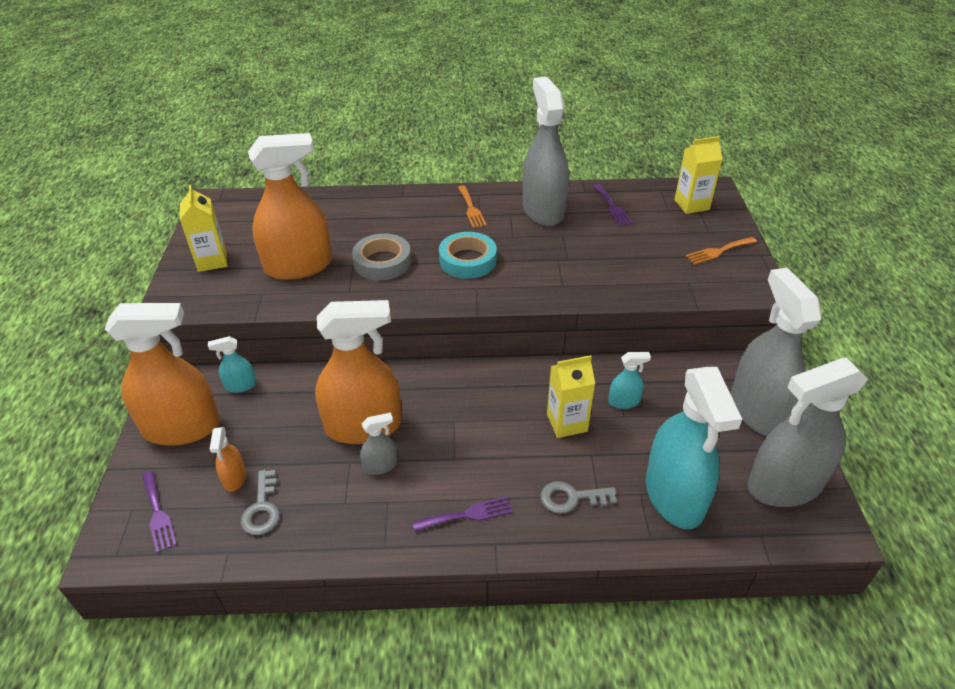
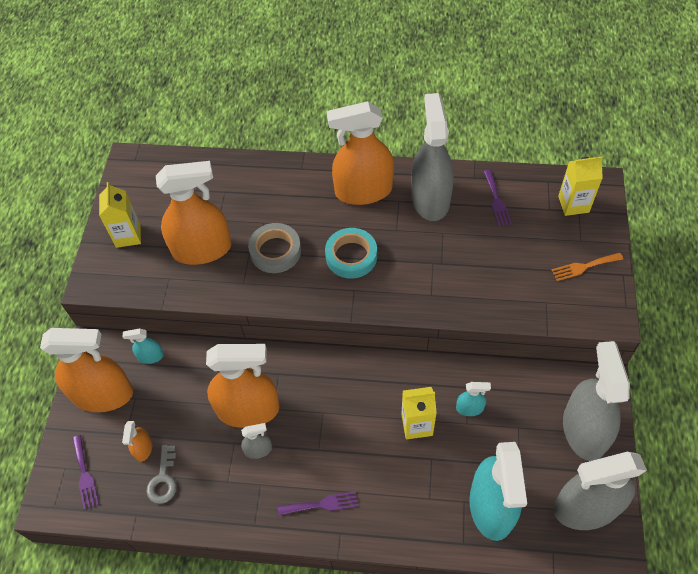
camera: 10 degrees right, 15 degrees up
(471, 209) = (363, 191): orange fork -> orange spray bottle
(571, 498) = (407, 499): grey key -> none

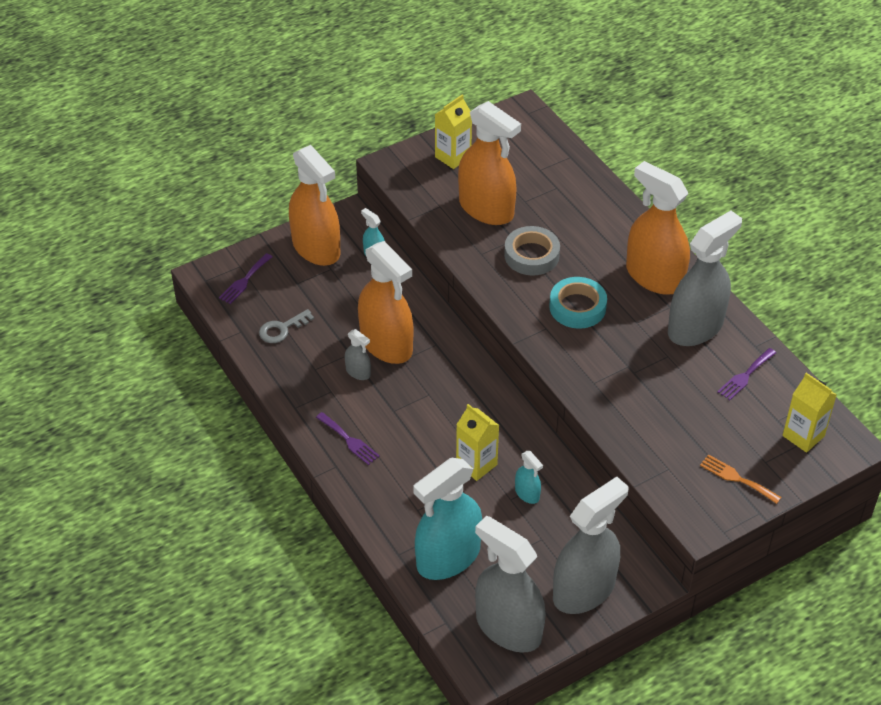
camera: 50 degrees right, 10 degrees down
(143, 448) = (295, 301): orange spray bottle -> none

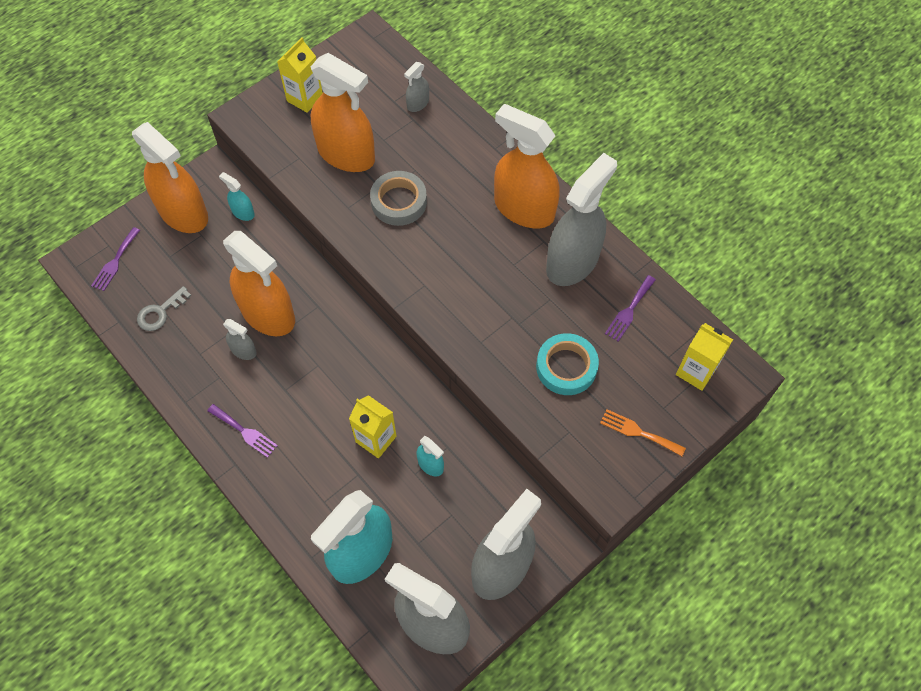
camera: 10 degrees left, 15 degrees up
(563, 174) = (418, 103): none -> grey spray bottle
(577, 307) = (453, 256): turquoise tape -> turquoise tape (566, 367)

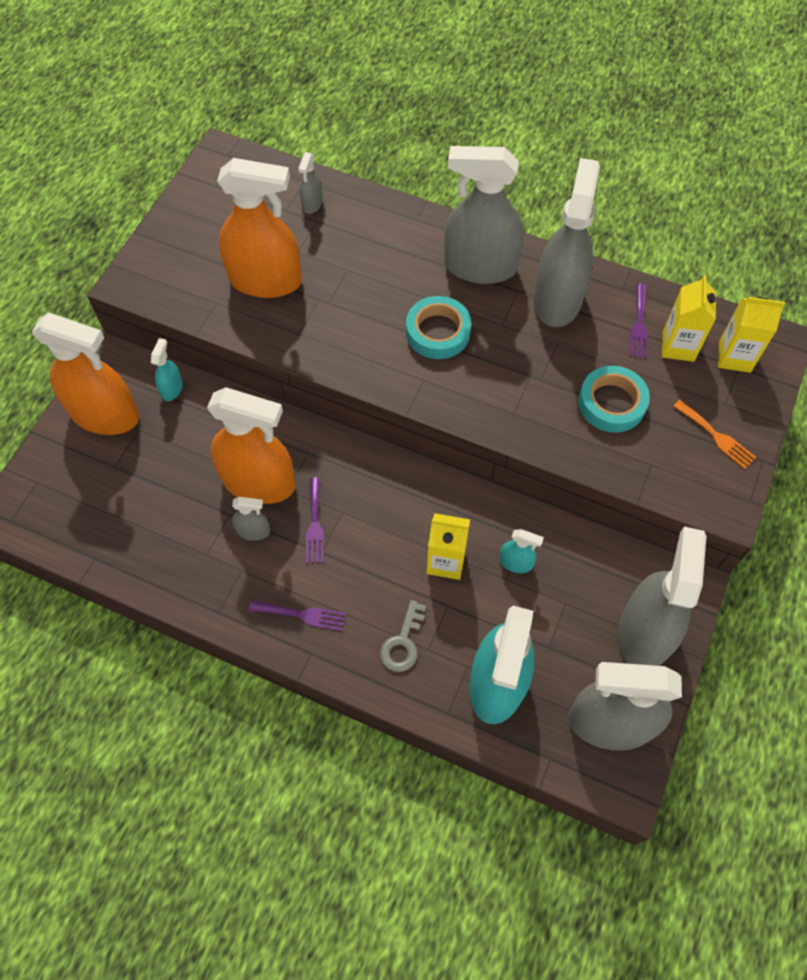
camera: 25 degrees left, 0 degrees up
(115, 262) = (54, 496): purple fork -> purple fork (314, 524)
(160, 312) = (137, 529): grey key -> grey key (403, 642)
(243, 212) = (172, 388): turquoise spray bottle -> turquoise spray bottle turned 90 degrees clockwise
(305, 98) = (188, 240): yellow carton -> yellow carton (678, 346)
(399, 202) = (349, 307): grey tape -> none
(458, 250) = (438, 332): none -> turquoise tape
(524, 209) = (480, 267): orange spray bottle -> grey spray bottle
(638, 432) = (716, 436): orange fork -> orange fork turned 135 degrees counterclockwise

